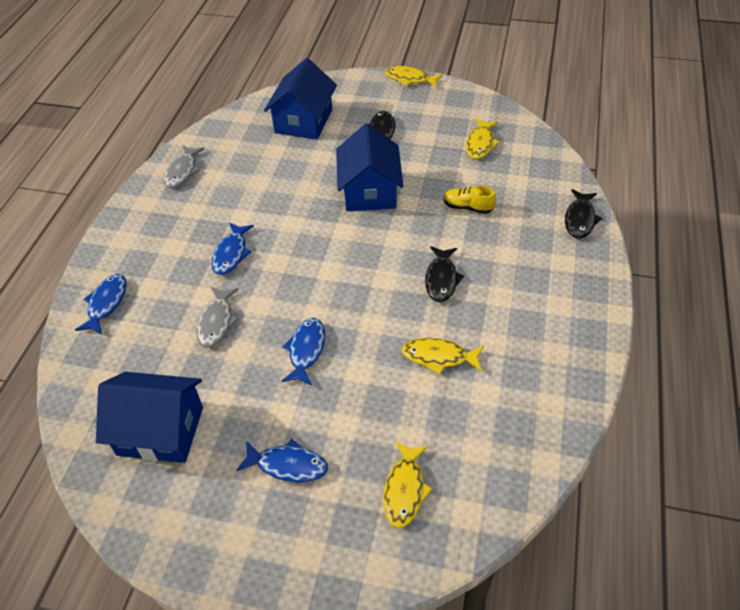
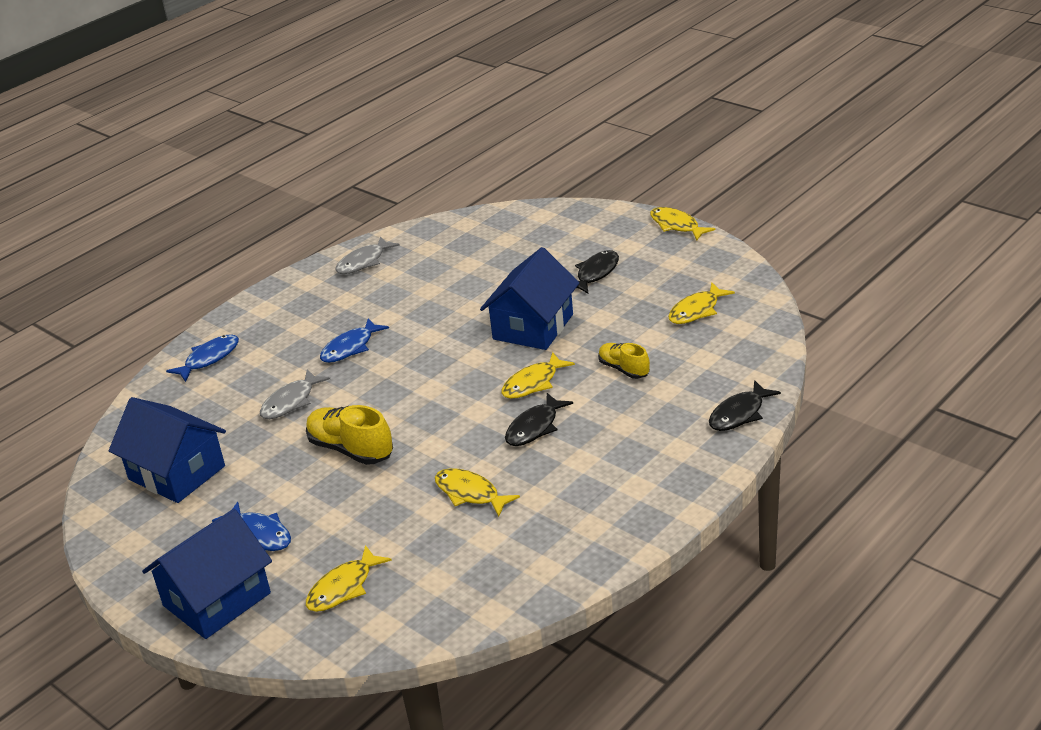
camera: 30 degrees right, 15 degrees down
(303, 121) = (522, 243): blue house -> blue house (217, 599)
(306, 350) = (351, 449): blue fish -> yellow shoe
(409, 240) = (533, 383): none -> yellow fish

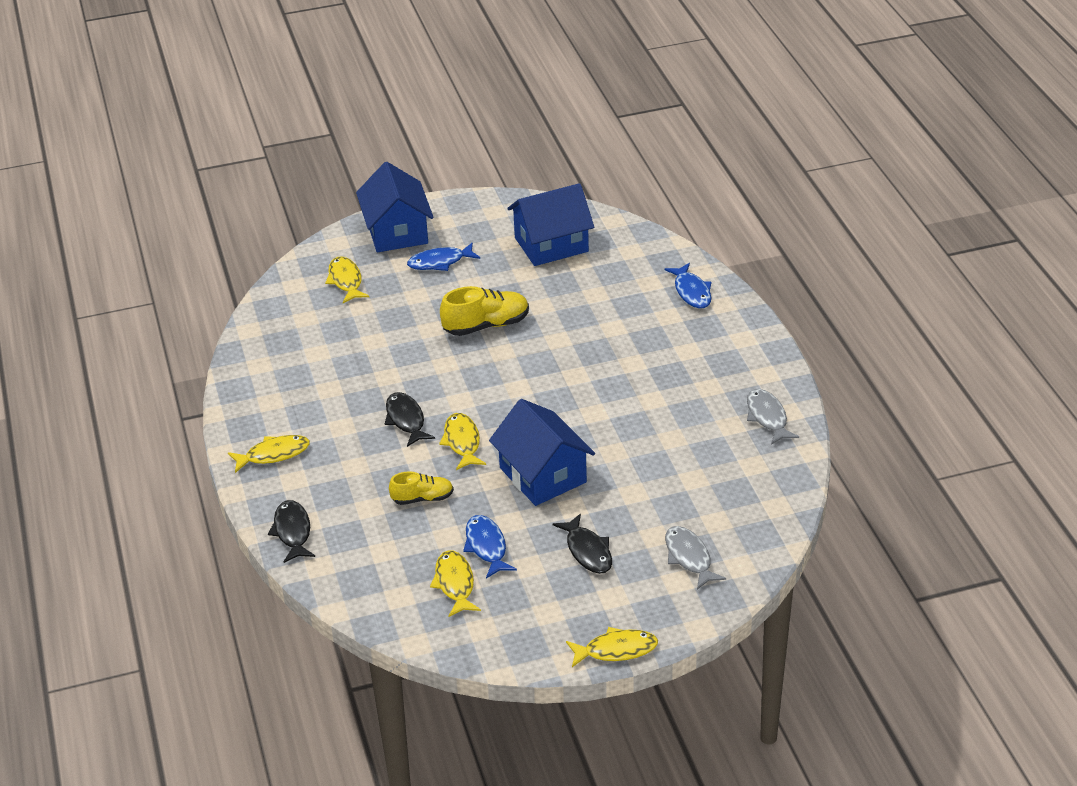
camera: 120 degrees right, 5 degrees up
(291, 402) = (581, 315): grey fish -> grey fish (689, 557)
(350, 347) = (626, 366): blue fish -> blue fish (487, 547)
(470, 493) = (370, 362): yellow fish -> yellow fish (273, 454)

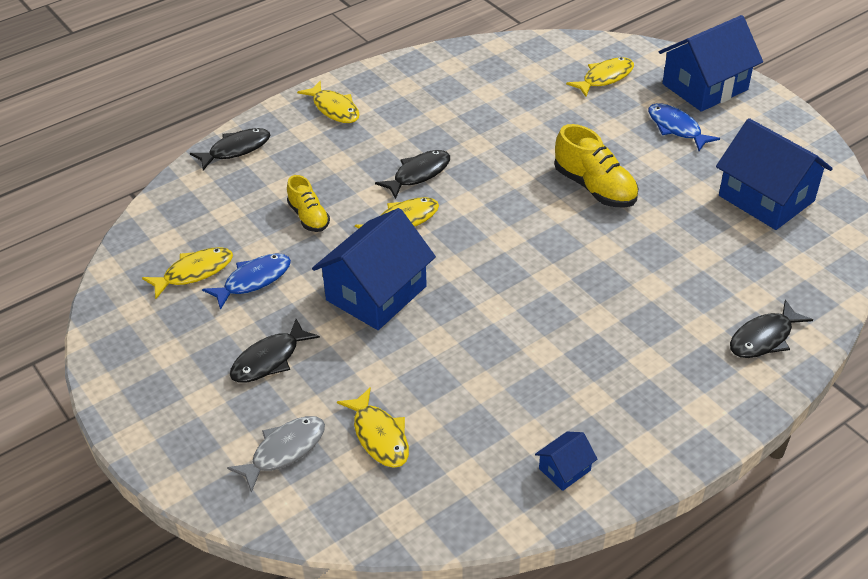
camera: 70 degrees right, 5 degrees up
(616, 650) = (123, 422): yellow fish -> yellow fish (379, 436)
(691, 292) = (764, 338): blue fish -> black fish
(767, 417) = (564, 469): grey fish -> blue house

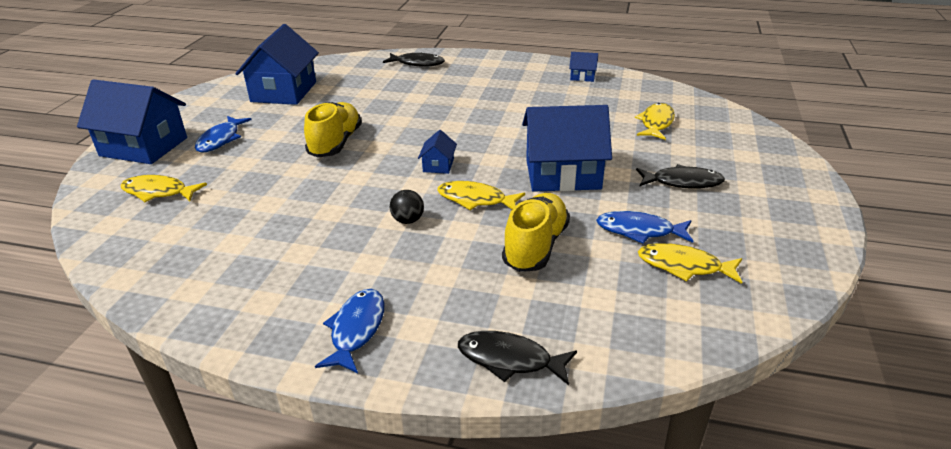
camera: 130 degrees left, 10 degrees down
(284, 451) = (720, 143): grey fish -> none
(308, 217) = (535, 246): yellow shoe -> yellow shoe, size x1.59
(334, 109) = (356, 330): yellow fish -> blue fish
(418, 174) = (408, 220): black fish -> black ball
(481, 228) = (438, 165): none -> blue house

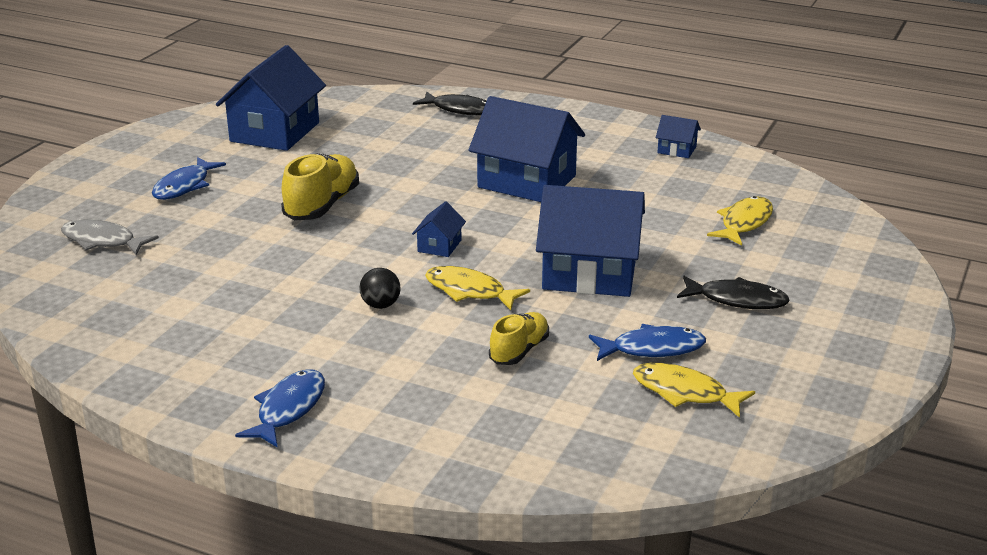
camera: 10 degrees right, 5 degrees down
(144, 147) = (92, 185): blue house -> blue house (526, 181)
(159, 192) = (102, 241): yellow fish -> grey fish
(510, 360) = (442, 458): black fish -> none
(535, 246) = (519, 351): yellow shoe -> yellow shoe, size x0.63
(639, 231) = (652, 349): blue fish -> blue fish turned 150 degrees clockwise

